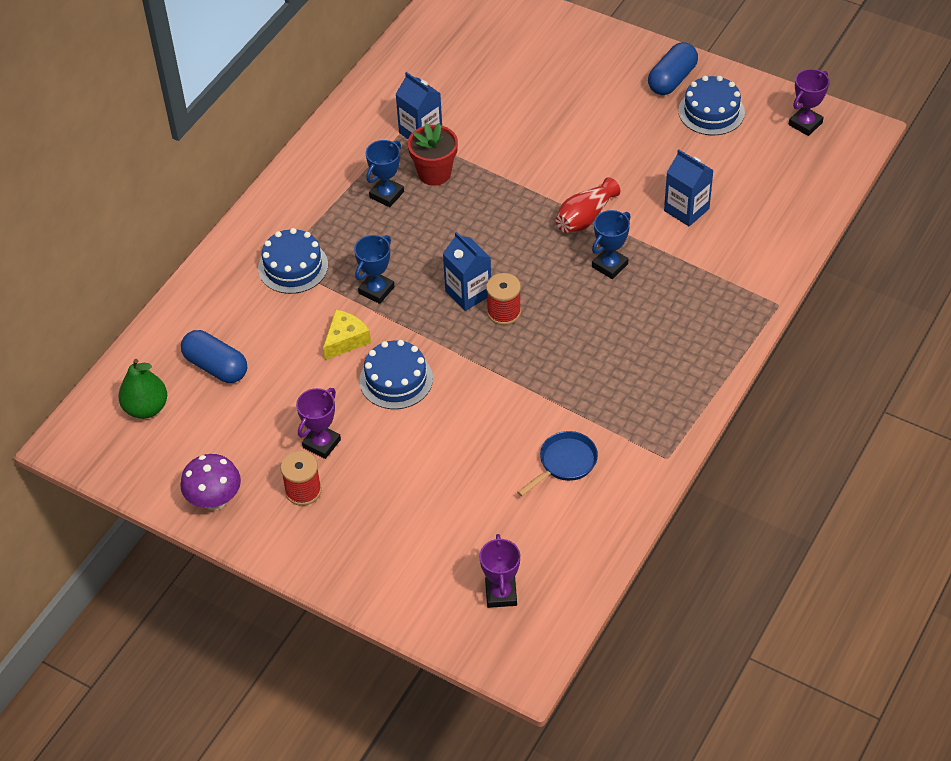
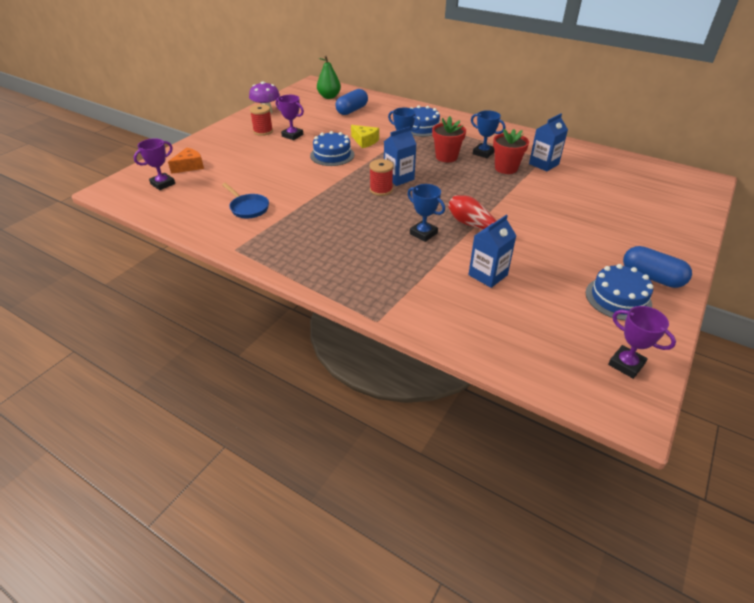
camera: 90 degrees right, 10 degrees down
(400, 238) = (446, 157): none -> red flower pot
(440, 572) = (189, 166): none -> orange cheese
(501, 594) = (163, 184): purple trophy -> purple trophy turned 45 degrees counterclockwise

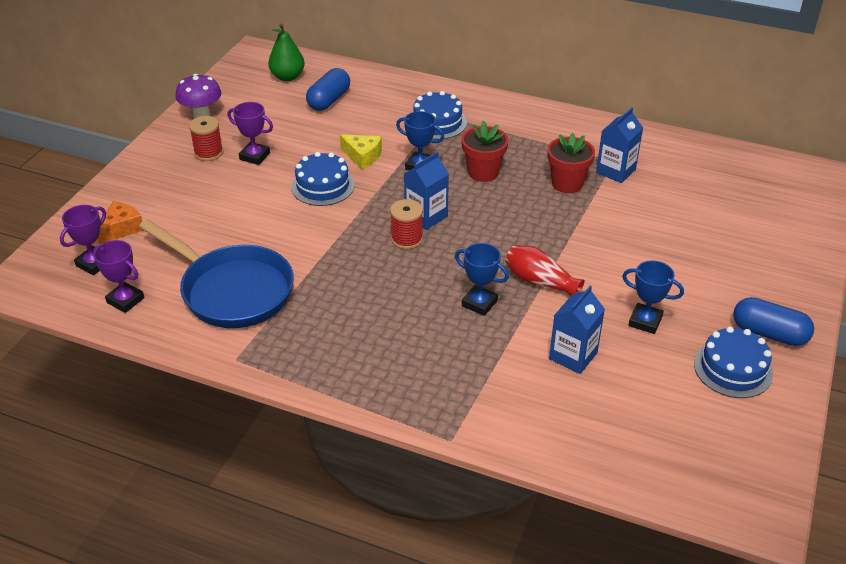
camera: 10 degrees left, 0 degrees up
(248, 208) = (231, 290): blue pan -> blue pan, size x2.06
(483, 153) = (532, 160): blue trophy -> blue trophy (645, 321)
(626, 364) = (750, 456): purple trophy -> purple trophy (125, 300)

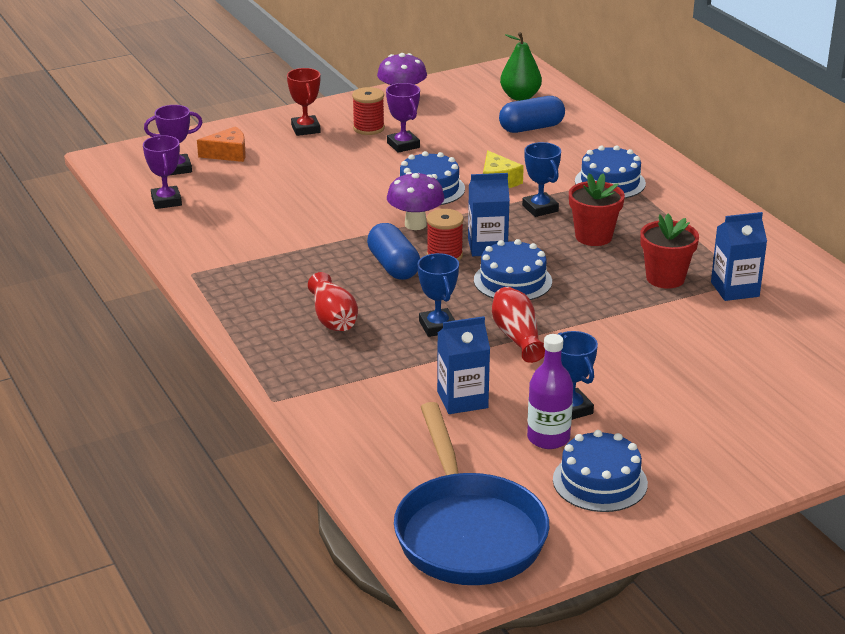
camera: 40 degrees right, 10 degrees down
(158, 176) = (305, 129): none -> red trophy
(231, 290) = (251, 229): blue pan -> blue pan (467, 532)
(352, 222) = (415, 224): none -> purple mushroom
(399, 339) = (333, 319): none -> red vase
(478, 236) = (512, 281): none -> blue cake
(662, 354) = (548, 438): none -> purple bottle
(769, 333) = (683, 476): blue capsule -> blue capsule (393, 266)

